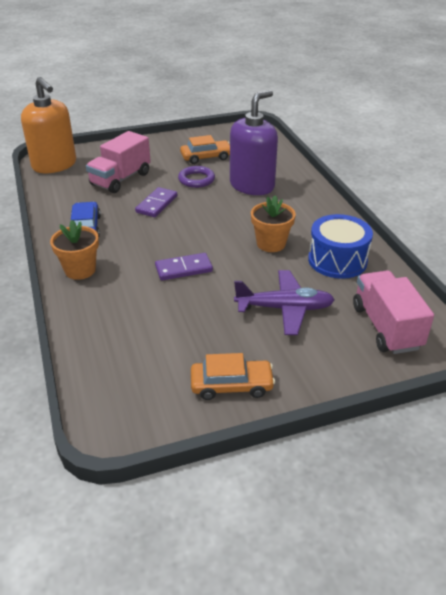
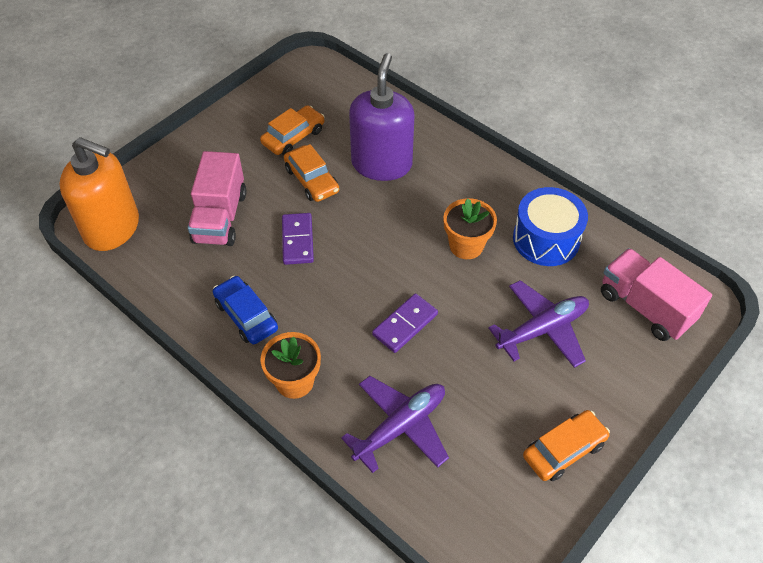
camera: 30 degrees left, 15 degrees up
(123, 320) = (400, 427): none -> purple plane
(196, 179) = (311, 180): purple ring -> orange car

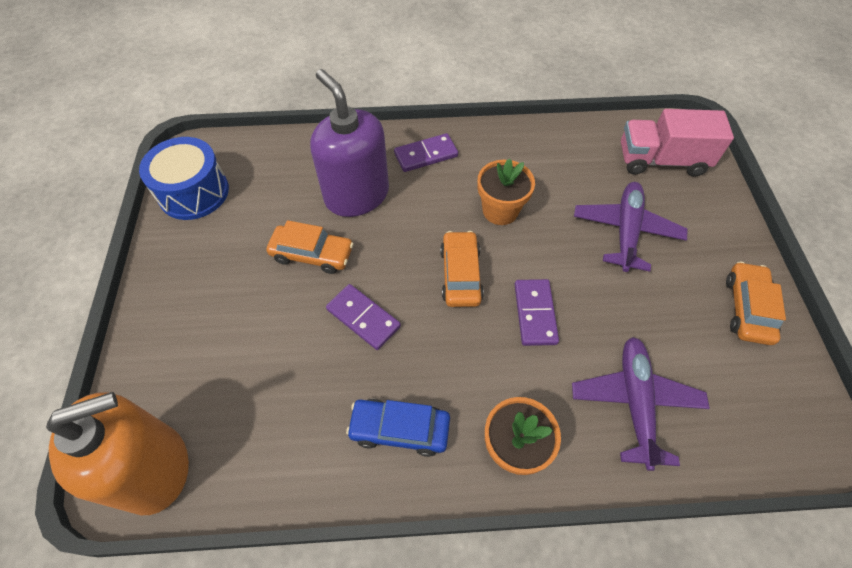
camera: 45 degrees left, 5 degrees up
(220, 217) = (264, 358): pink truck -> none
(293, 137) = (249, 228): orange car -> orange car (461, 275)
(461, 170) = (426, 155): none -> purple domino
(546, 239) = (546, 162): blue drum -> blue drum (194, 192)

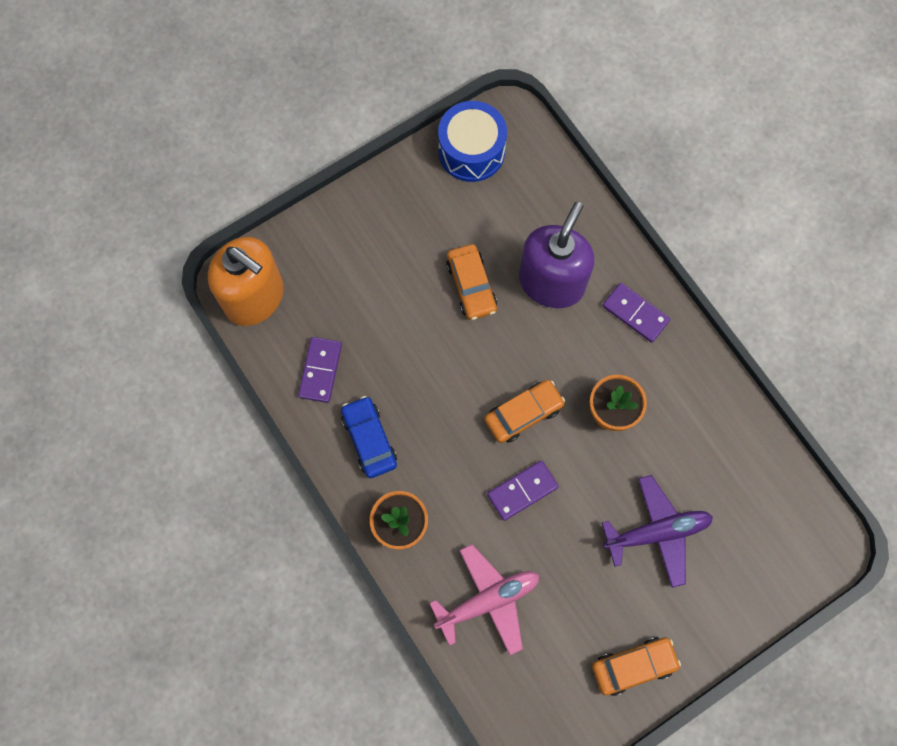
camera: 60 degrees right, 15 degrees up
(363, 318) = (439, 361): purple domino -> purple domino (320, 370)
(635, 402) = (488, 601): purple plane -> pink plane
(661, 160) = (770, 534): pink truck -> none

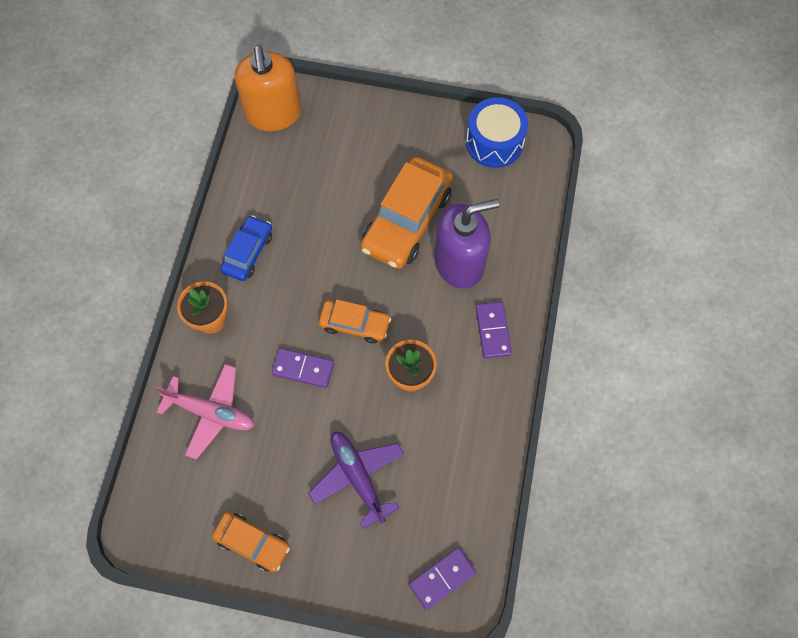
camera: 45 degrees right, 5 degrees down
(320, 370) = (264, 188): purple domino -> purple domino (442, 578)
(471, 286) = (406, 220): orange car -> orange car, size x1.77
(657, 532) = (358, 477): purple plane -> purple plane turned 150 degrees counterclockwise

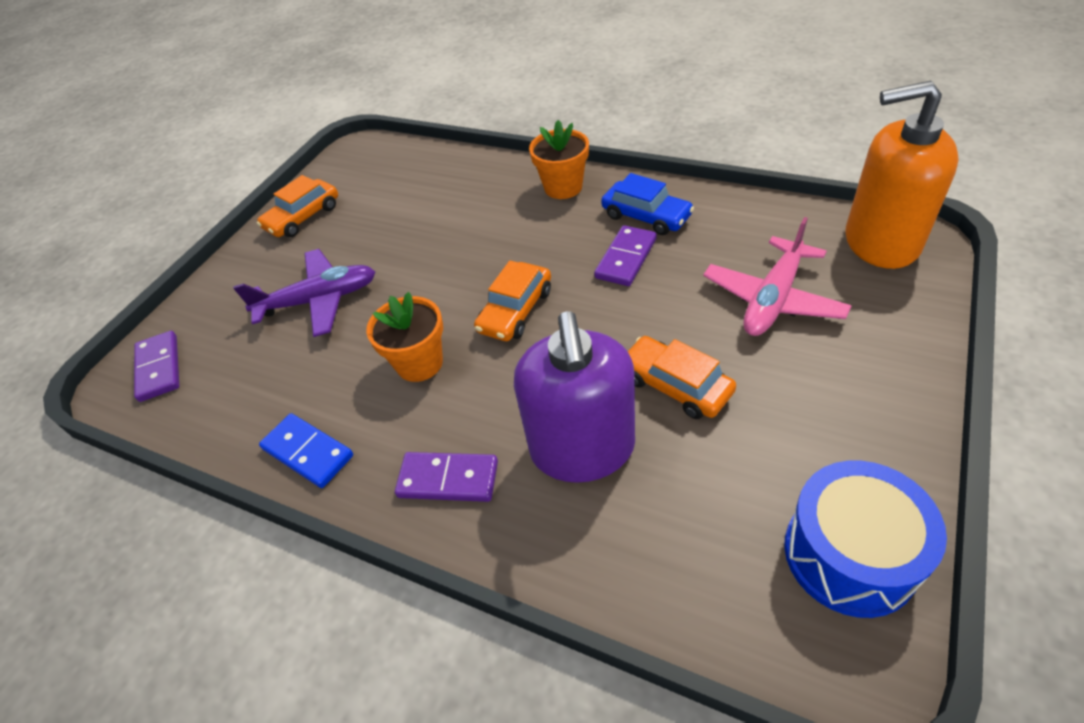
camera: 110 degrees right, 20 degrees down
(211, 412) = (452, 189): pink plane -> pink plane (773, 299)
(303, 369) = (472, 259): purple domino -> purple domino (626, 258)
(406, 220) = (675, 385): orange car -> orange car, size x0.56
(491, 423) = (308, 452): none -> blue domino

